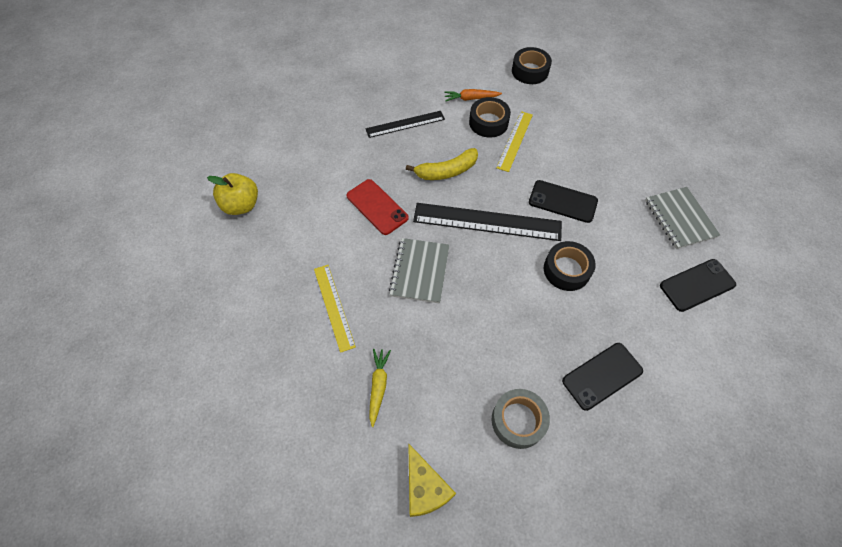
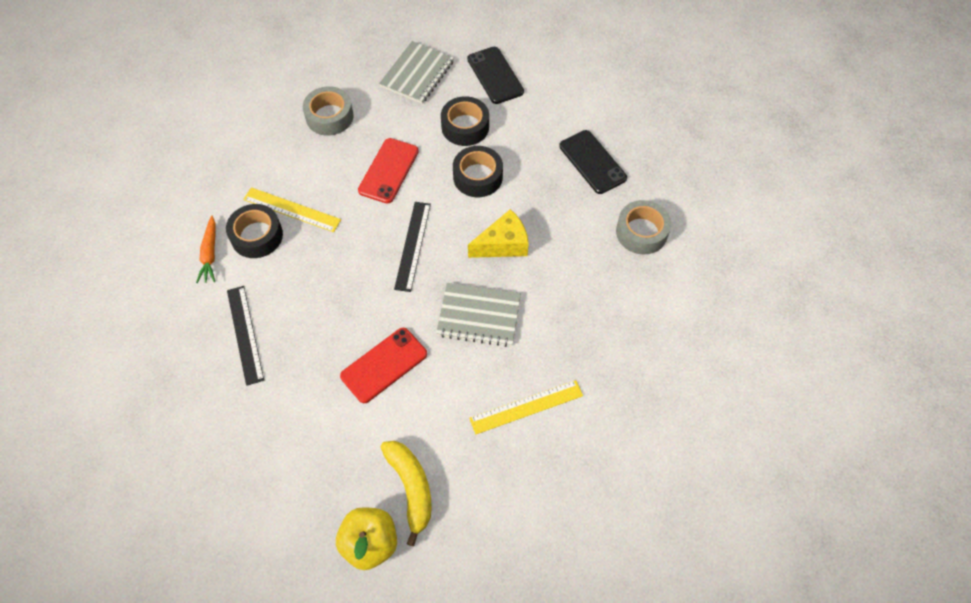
camera: 90 degrees left, 0 degrees up
(378, 386) = (618, 355): yellow carrot -> none
(425, 488) = (712, 311): yellow cheese -> yellow cheese (503, 244)
(446, 171) = (333, 285): yellow banana -> yellow banana (411, 488)
(487, 221) = (412, 245): black ruler -> black ruler, size x0.61
(530, 71) = (171, 184): black tape -> black tape (465, 127)
(562, 201) = (388, 171): black phone -> red phone
(613, 157) = (329, 116): none -> grey tape
(680, 219) = (417, 74): grey notebook -> grey notebook turned 45 degrees counterclockwise

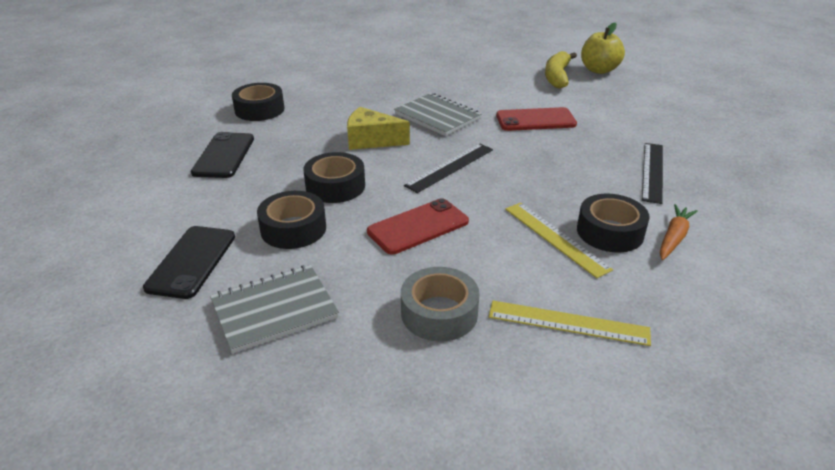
camera: 145 degrees left, 25 degrees down
(526, 407) = (450, 78): yellow ruler -> yellow ruler (568, 323)
(641, 232) = (259, 109): grey tape -> black tape

